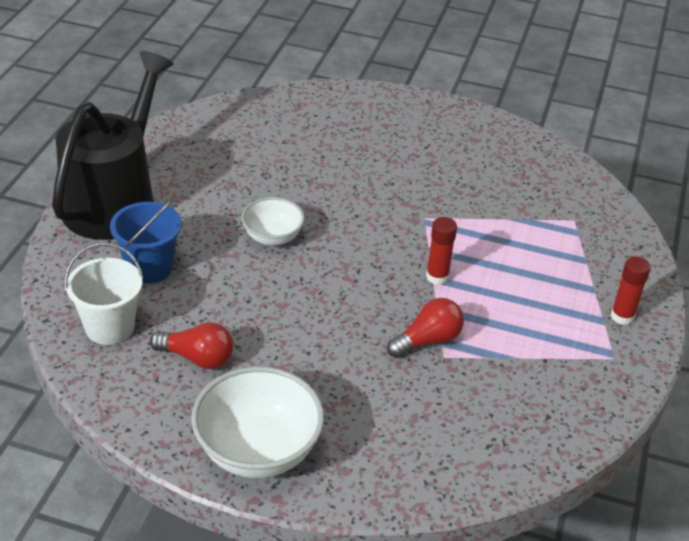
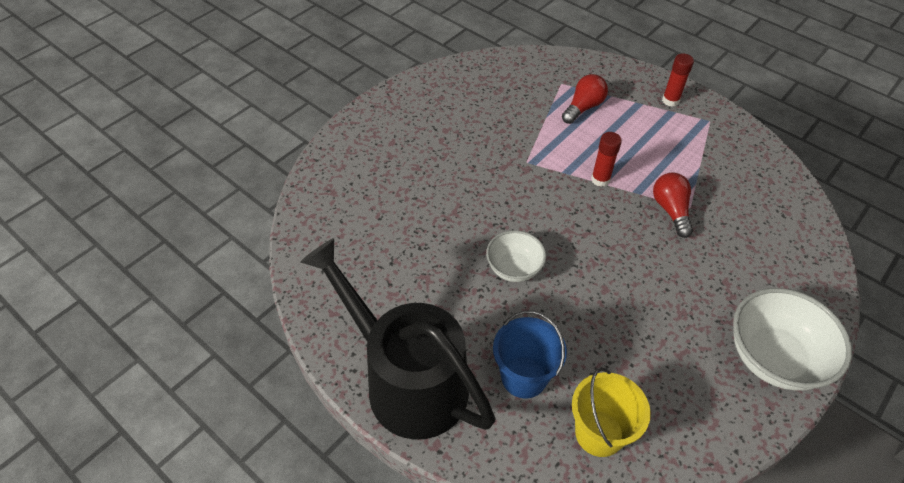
camera: 65 degrees left, 10 degrees up
(109, 327) = (599, 433): white bucket -> yellow bucket
(197, 358) = (657, 371): red light bulb -> red light bulb (583, 107)

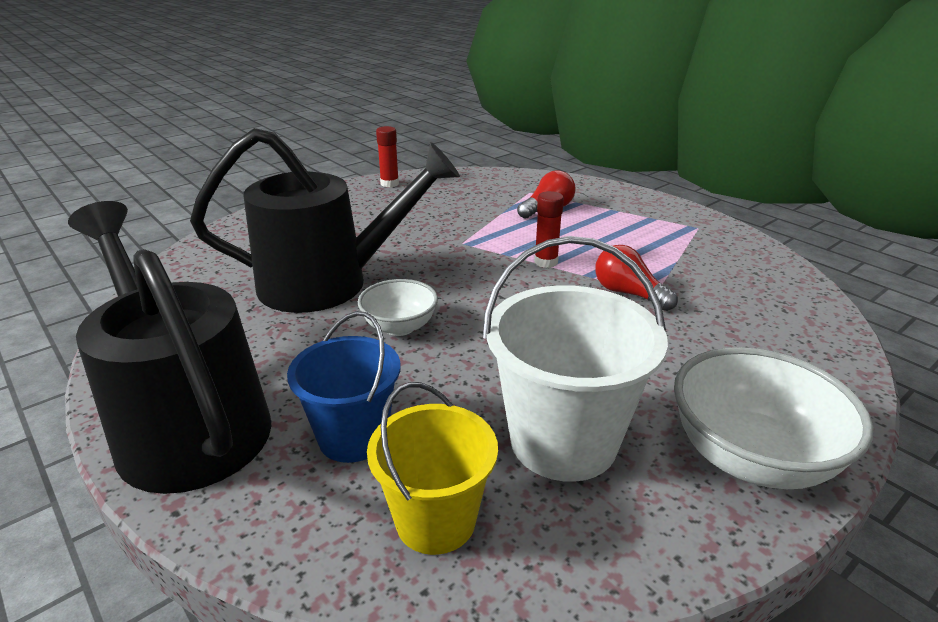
camera: 10 degrees right, 20 degrees down
(440, 224) = (330, 282): none -> black watering can
(658, 361) = (563, 441): none -> white bucket
(670, 100) = (653, 210): red glue stick -> red glue stick (389, 184)
(671, 210) = (628, 293): red light bulb -> red light bulb turned 45 degrees counterclockwise

